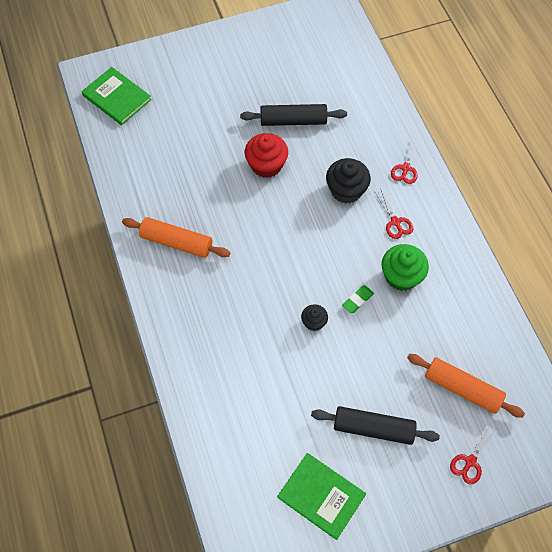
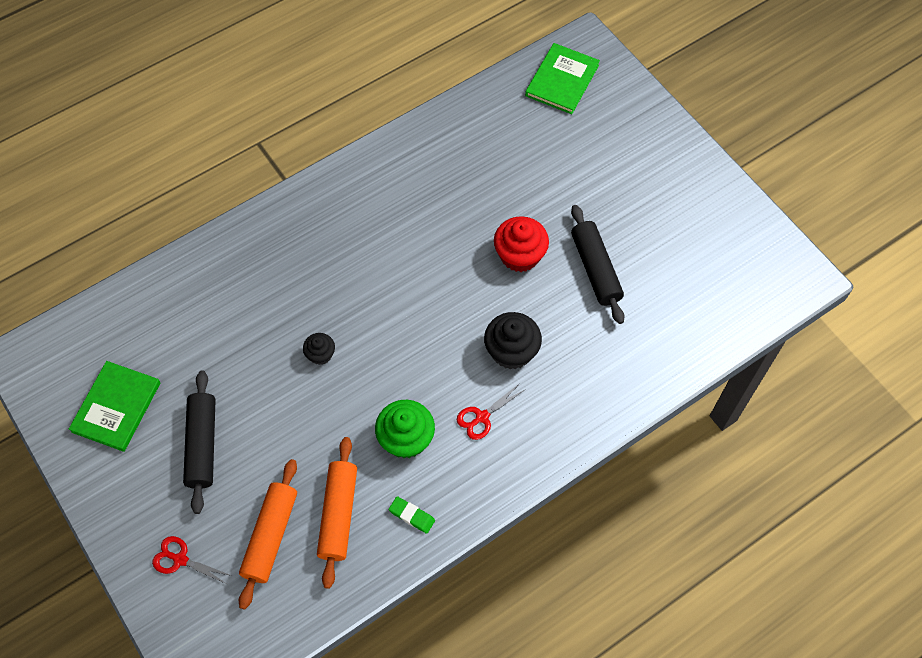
camera: 75 degrees right, 0 degrees up
(176, 242) = (387, 192): orange rolling pin -> orange rolling pin (338, 514)
(357, 300) = (360, 395): green eraser -> green eraser (412, 516)
(405, 168) = (567, 414): red scissors -> none

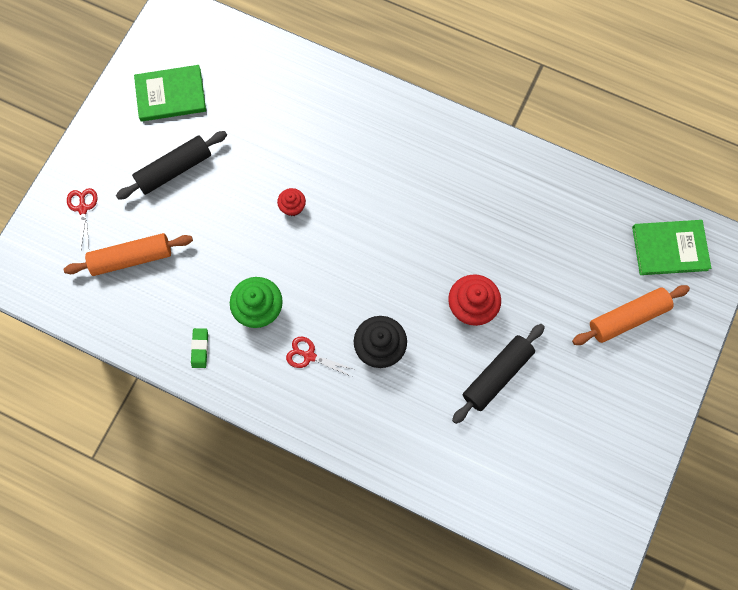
camera: 60 degrees right, 10 degrees up
(320, 354) = (292, 207): black cupcake -> red cupcake
(338, 514) = (172, 295): orange rolling pin -> orange rolling pin (627, 318)

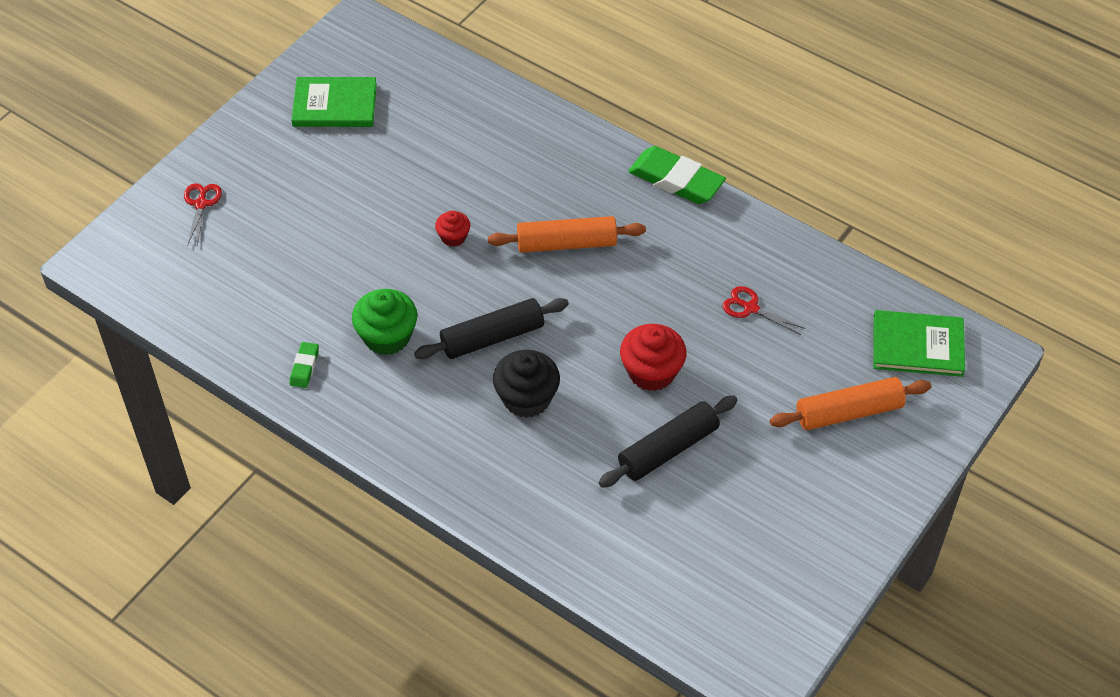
camera: 10 degrees right, 20 degrees down
(131, 258) = (246, 262): orange rolling pin -> orange rolling pin (566, 243)
(174, 169) = (320, 180): black rolling pin -> black rolling pin (492, 337)
(309, 356) = (437, 394): red scissors -> red scissors (750, 308)
(457, 124) = (676, 180): none -> green eraser

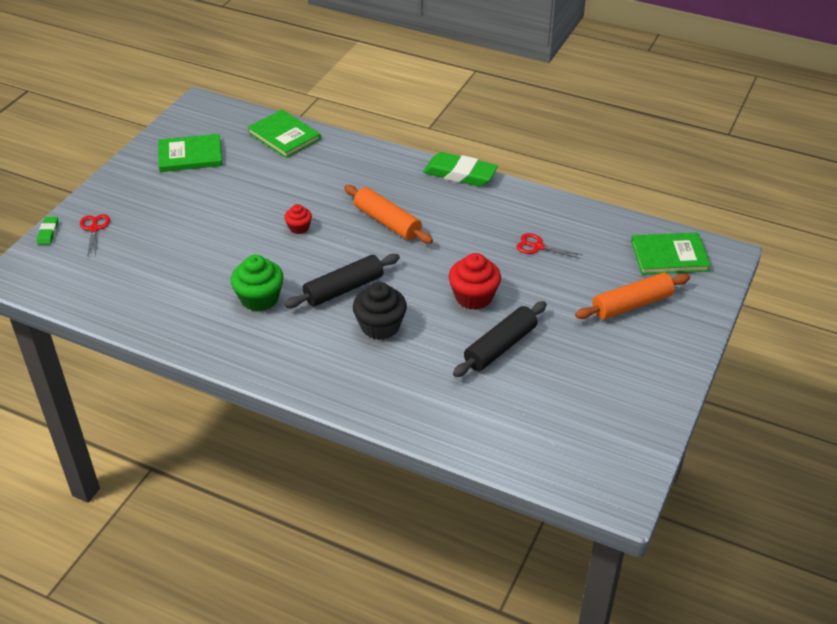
camera: 10 degrees left, 10 degrees down
(304, 367) = (196, 327): green eraser -> green eraser (48, 233)
(460, 88) = (284, 136): none -> green book
(566, 243) = (387, 222): orange rolling pin -> orange rolling pin turned 60 degrees clockwise

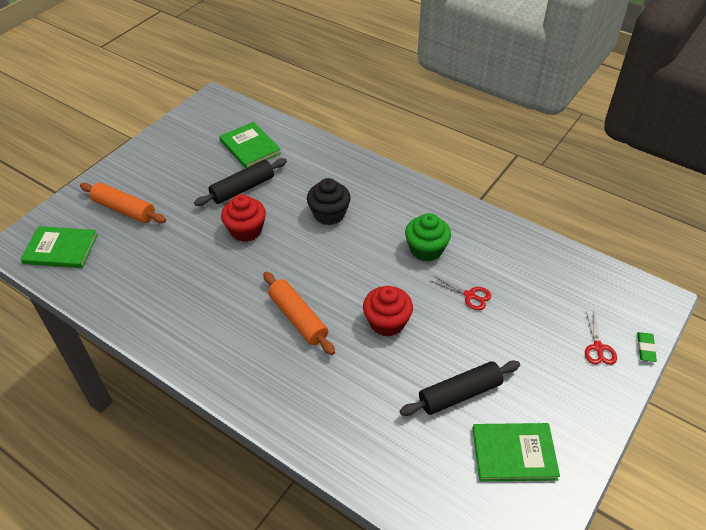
camera: 170 degrees left, 5 degrees up
(284, 136) = (395, 476): green book -> green book (250, 147)
(299, 228) = (387, 322): red cupcake -> red cupcake, size x1.78
(344, 289) = (353, 250): black rolling pin -> black rolling pin (459, 394)
(460, 174) = (201, 376): green eraser -> none
(538, 247) = (168, 272): red scissors -> red scissors (469, 295)
(631, 305) = (124, 209): orange rolling pin -> orange rolling pin turned 45 degrees clockwise

